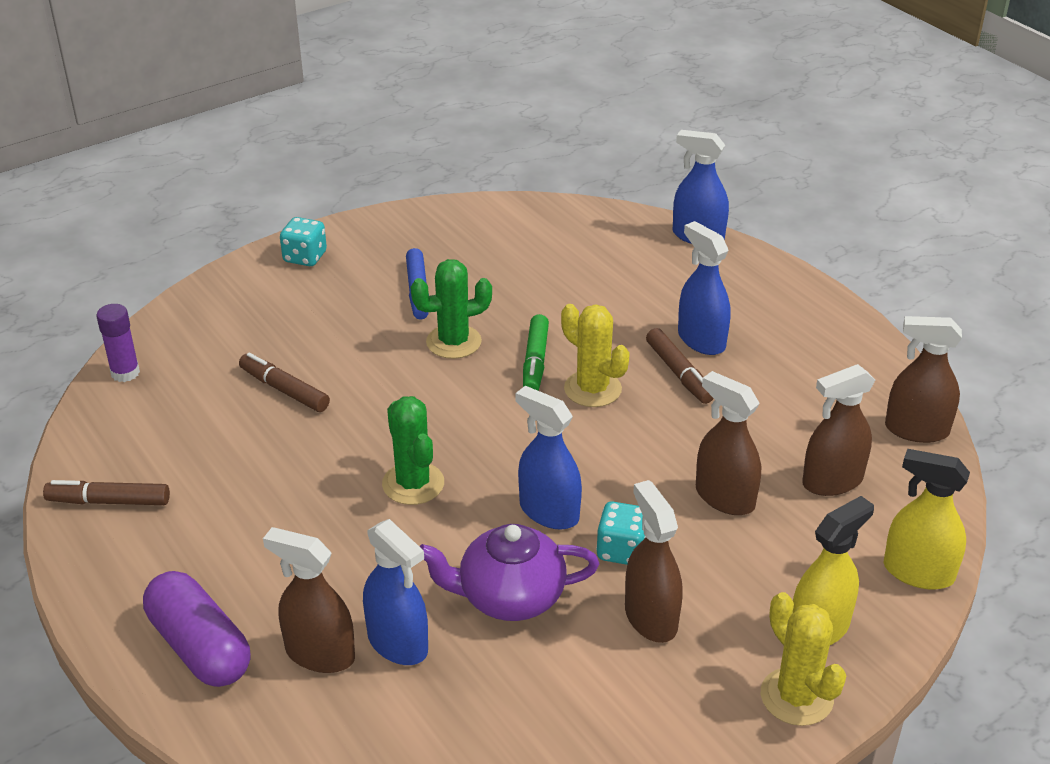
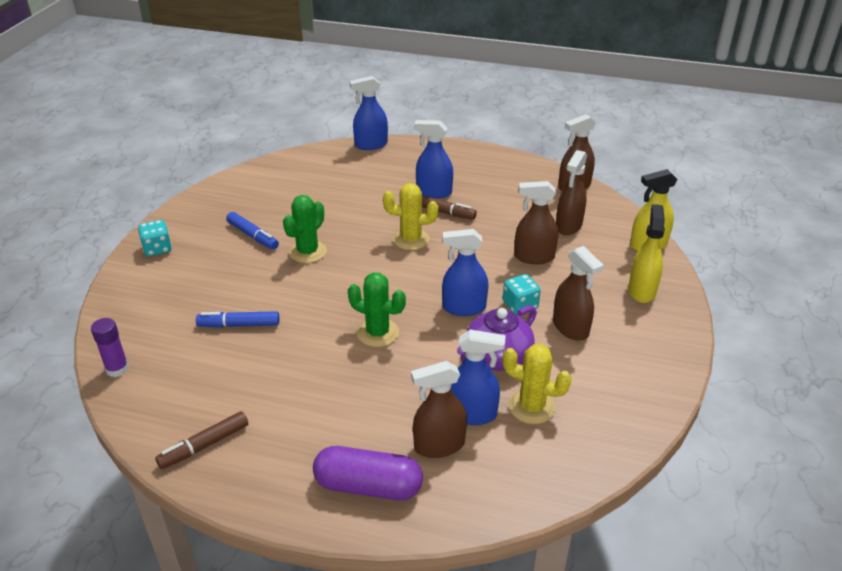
camera: 40 degrees left, 0 degrees up
(284, 390) = (239, 325): brown marker -> blue marker
(535, 361) = (364, 240): green marker -> none
(650, 617) = (570, 328): brown spray bottle -> brown spray bottle turned 150 degrees counterclockwise
(796, 697) = (669, 324): yellow cactus -> yellow cactus (531, 407)

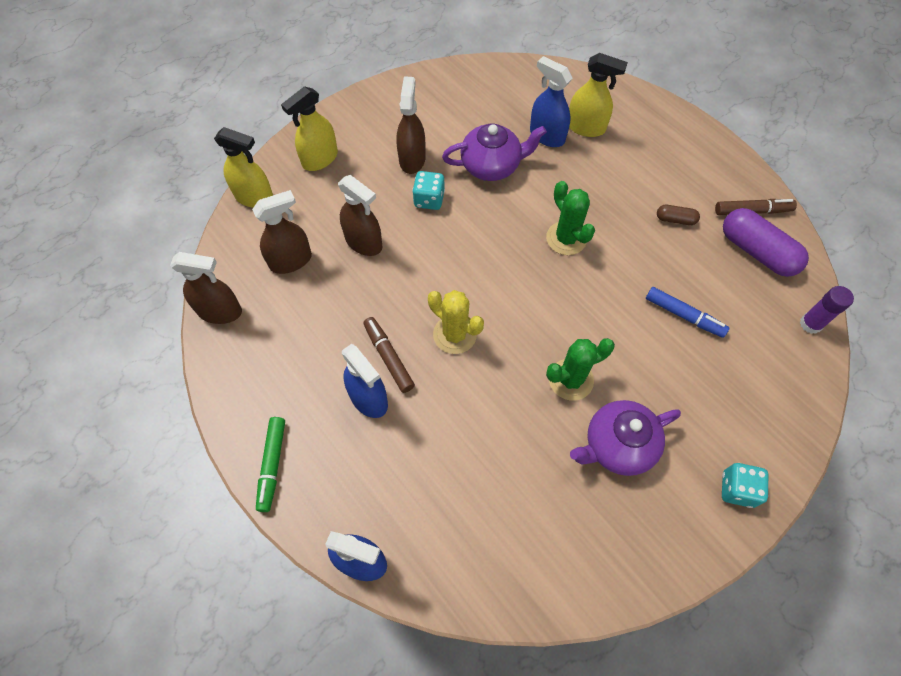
camera: 145 degrees left, 25 degrees up
(253, 236) = (617, 445): blue marker -> purple teapot
(284, 397) = (675, 219): none -> brown capsule
(368, 486) = (650, 127): purple capsule -> purple capsule (757, 251)
(439, 445) = (586, 127): brown spray bottle -> yellow spray bottle
(456, 151) = (272, 465): none -> green marker
(464, 308) = (476, 223): blue spray bottle -> none
(531, 407) = (502, 119): yellow cactus -> none

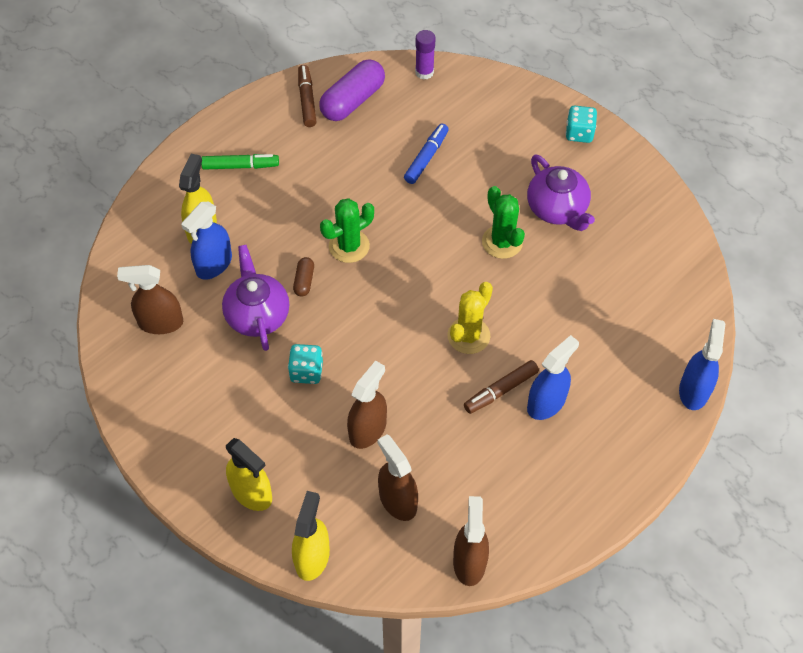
camera: 95 degrees left, 5 degrees down
(272, 465) = (626, 477): green marker -> green marker (240, 166)
(412, 159) = (249, 393): brown spray bottle -> brown spray bottle (160, 323)
(675, 219) = (320, 158): brown capsule -> brown capsule (304, 281)

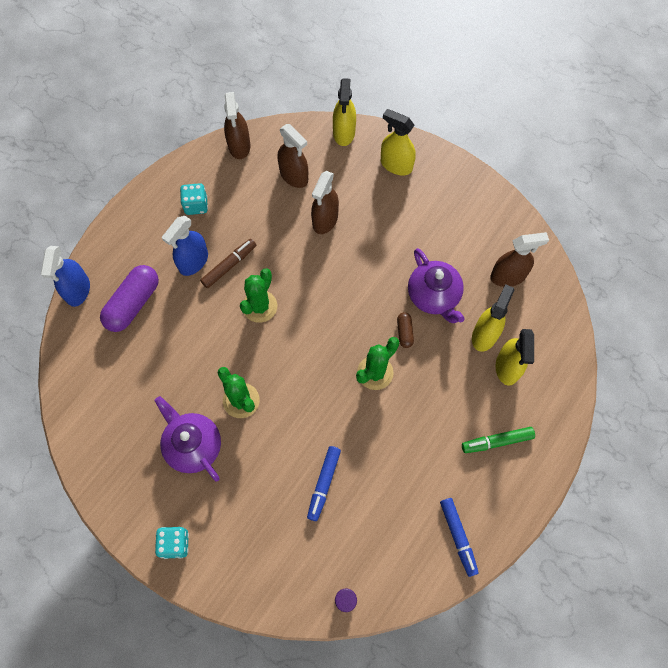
camera: 170 degrees right, 10 degrees up
(214, 264) = (484, 335): blue spray bottle -> yellow spray bottle
(306, 371) = (381, 256): turquoise dice -> turquoise dice (196, 205)
(307, 100) = (458, 537): brown marker -> blue marker
(352, 101) = (411, 544): purple capsule -> purple capsule (133, 304)
(468, 336) = (260, 306): yellow cactus -> green cactus

